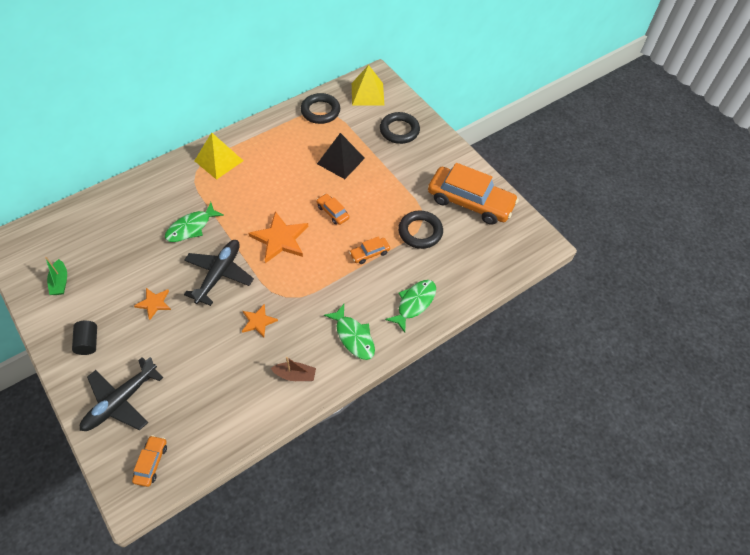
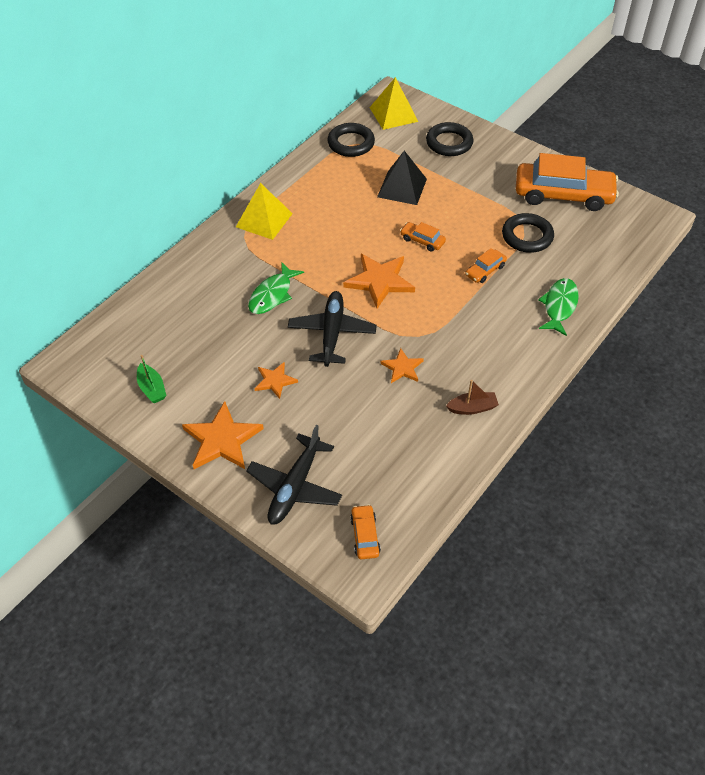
camera: 15 degrees left, 5 degrees down
(88, 342) = (222, 440): black cylinder -> orange star
(353, 336) = (513, 354): green fish -> none

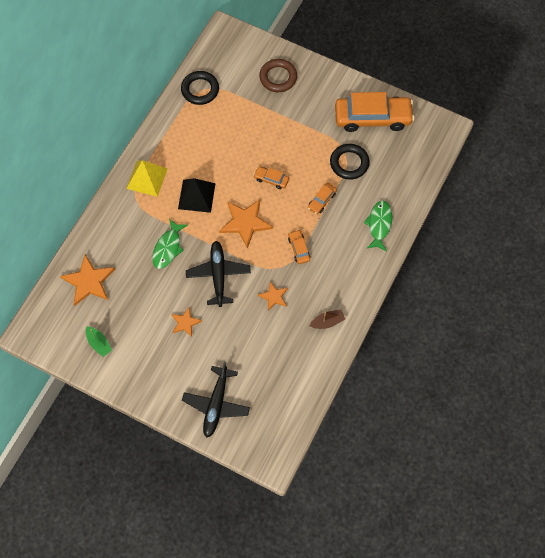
camera: 10 degrees left, 15 degrees up
(222, 440) = (158, 376): orange star -> orange star (89, 281)
(365, 535) = (269, 432): orange car -> orange car (299, 249)
(393, 114) = (229, 53): yellow pyramid -> none
(402, 187) = (248, 129): black pyramid -> black pyramid (196, 196)
(449, 143) = (278, 77): black ring -> brown ring

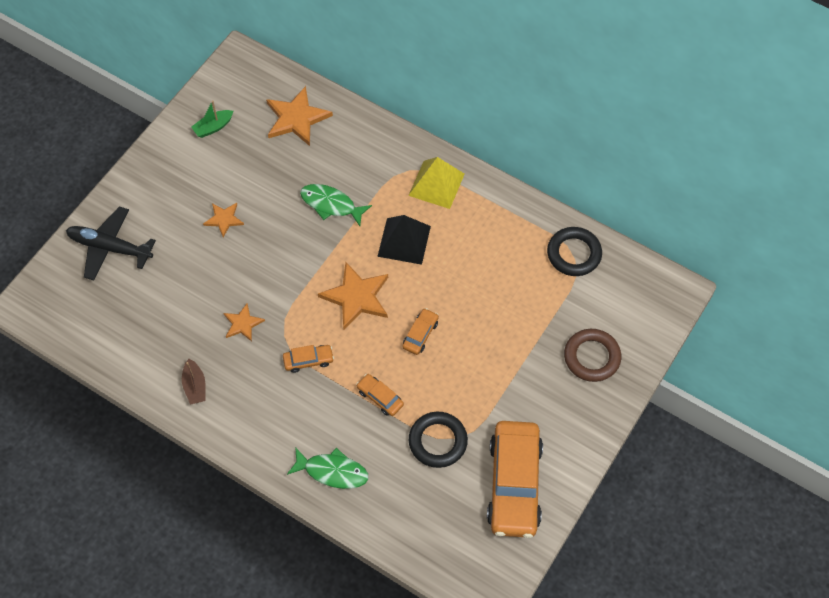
camera: 95 degrees right, 5 degrees down
(218, 275) = (283, 260): black plane -> none

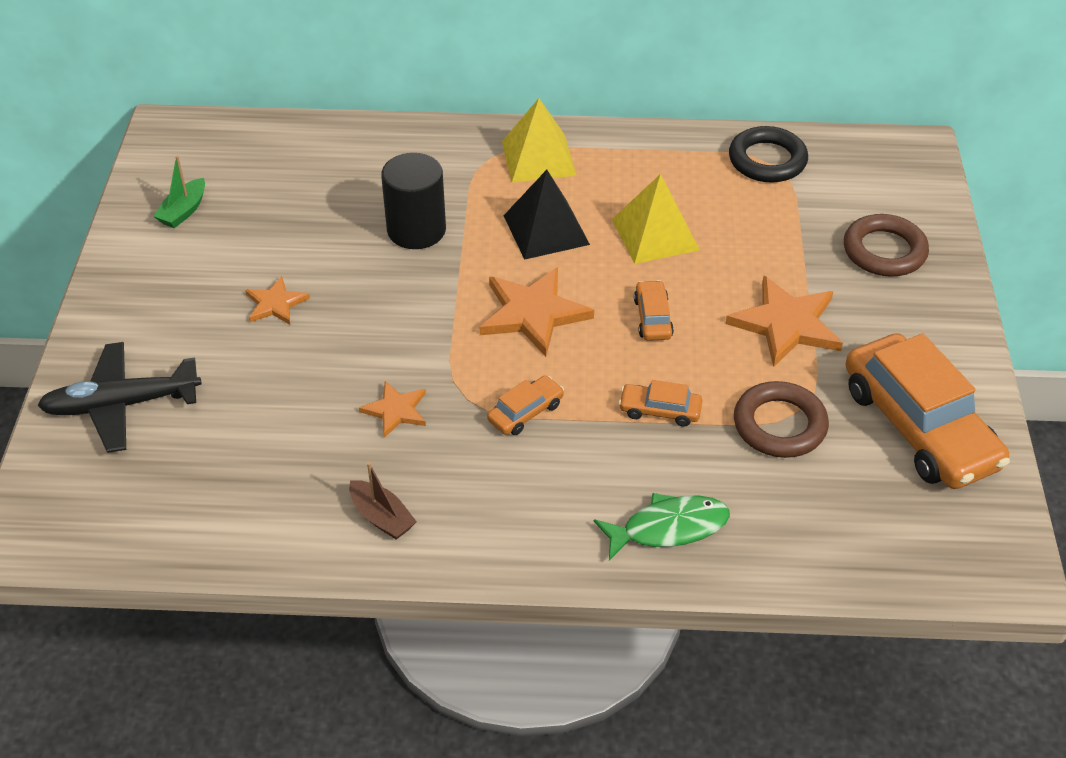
camera: 30 degrees left, 15 degrees down
(296, 118) = (296, 160): orange star -> orange star (786, 324)
(331, 204) = (416, 230): green fish -> black cylinder
(438, 441) = (779, 425): black ring -> brown ring
(464, 276) = (655, 234): none -> yellow pyramid

